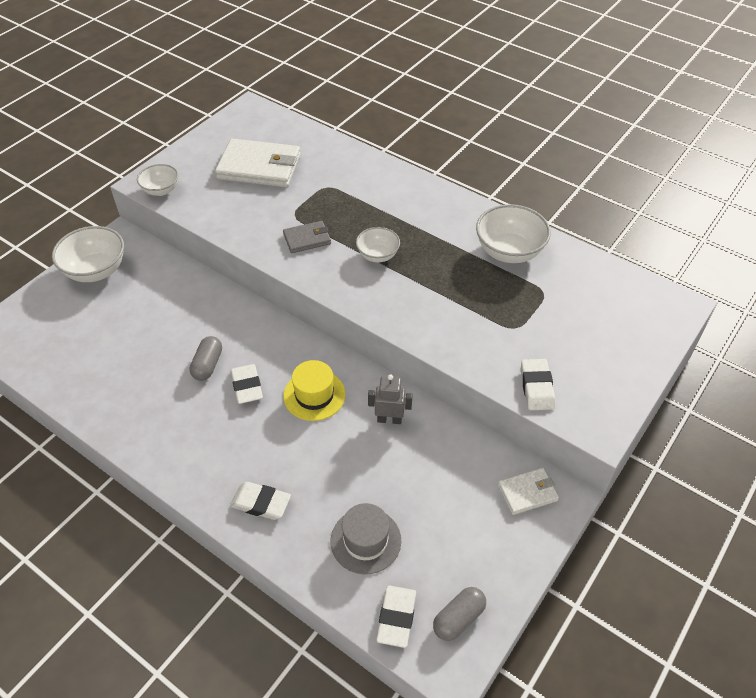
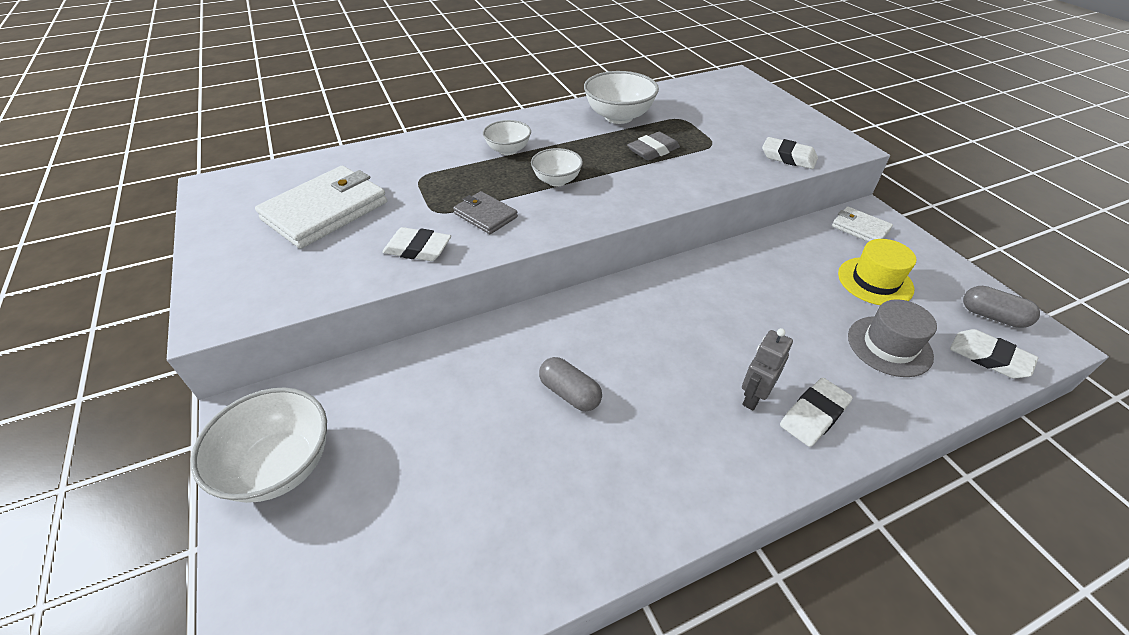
camera: 60 degrees left, 5 degrees down
(161, 190) = (252, 306): white bowl -> white bowl (508, 150)
(247, 386) = (629, 367): white eraser -> white eraser (418, 249)
(307, 239) = (485, 215): grey wallet -> grey wallet turned 60 degrees counterclockwise
(314, 395) = (677, 316): yellow hat -> yellow hat (875, 281)
(389, 419) = (739, 275): grey robot -> grey robot (753, 397)
(458, 618) = (992, 316): grey capsule -> grey capsule turned 45 degrees counterclockwise
(469, 293) = (653, 150): none -> grey eraser
(527, 492) = (860, 228): white wallet -> white wallet turned 60 degrees counterclockwise

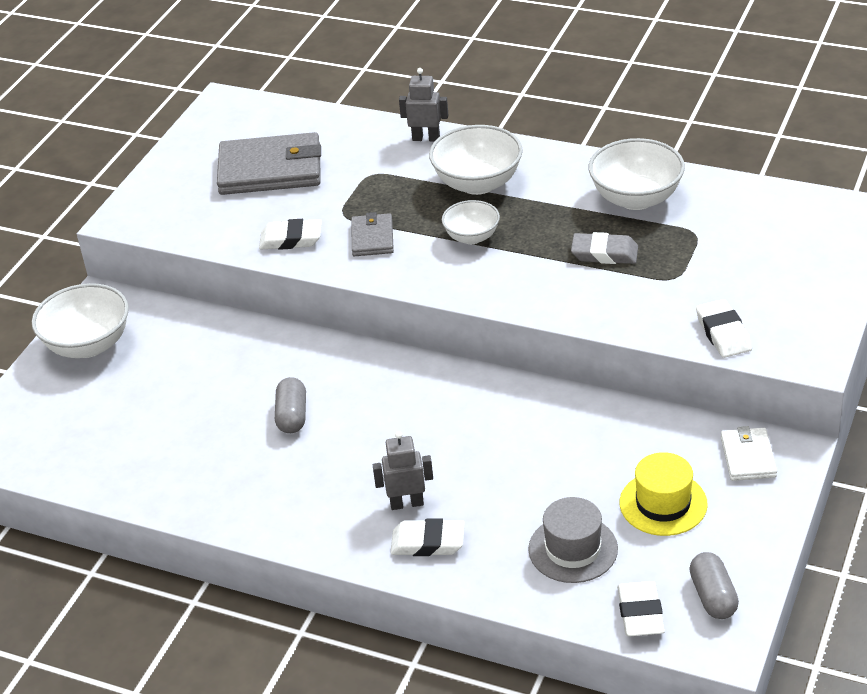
camera: 50 degrees right, 5 degrees down
(325, 211) = (270, 169): white wallet -> grey wallet
(418, 249) = (291, 239): white eraser -> white eraser turned 60 degrees counterclockwise
(428, 141) = (426, 138): none -> grey robot
(508, 150) = (477, 183): white bowl -> white bowl, size x1.66

